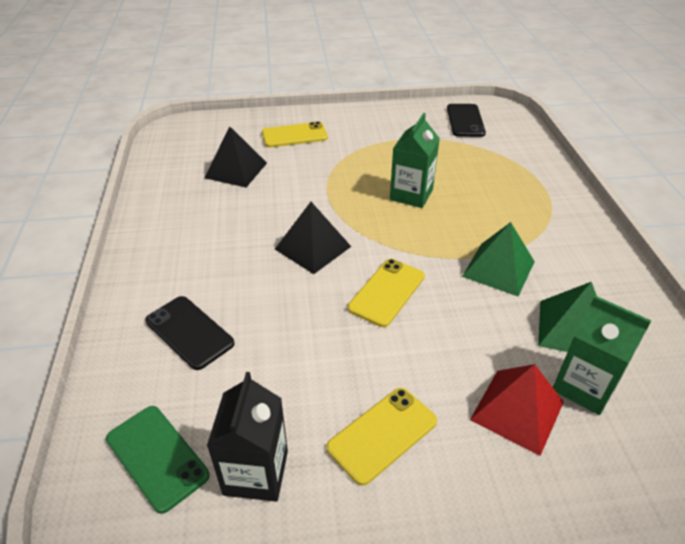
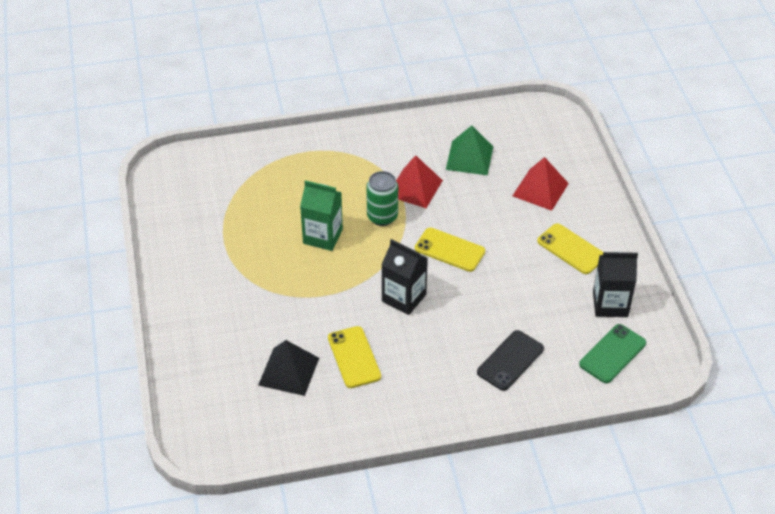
camera: 95 degrees left, 5 degrees up
(294, 135) = (218, 331): yellow phone -> yellow phone (354, 357)
(312, 247) = (404, 298): black pyramid -> black carton
(444, 238) = (382, 217): none -> green can
(465, 121) = (187, 195): black phone -> none
(498, 269) = (414, 187): green pyramid -> red pyramid
(584, 386) = (516, 159): green carton -> none

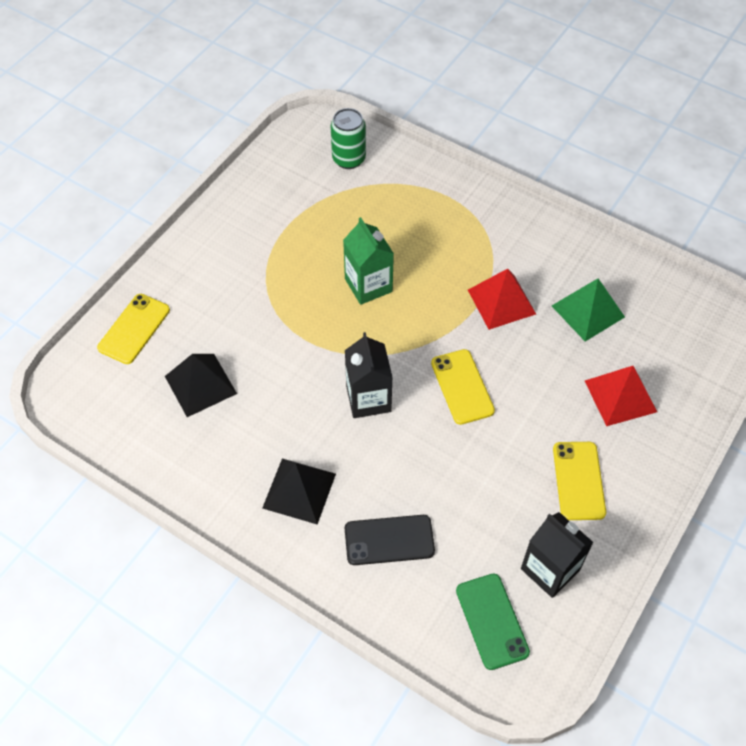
camera: 45 degrees right, 10 degrees up
(354, 357) = (264, 418): yellow phone -> yellow phone (134, 329)
(382, 217) = (440, 307): green can -> green can (349, 159)
(427, 378) = (299, 490): none -> black pyramid
(612, 354) = (492, 621): green phone -> green phone turned 75 degrees clockwise

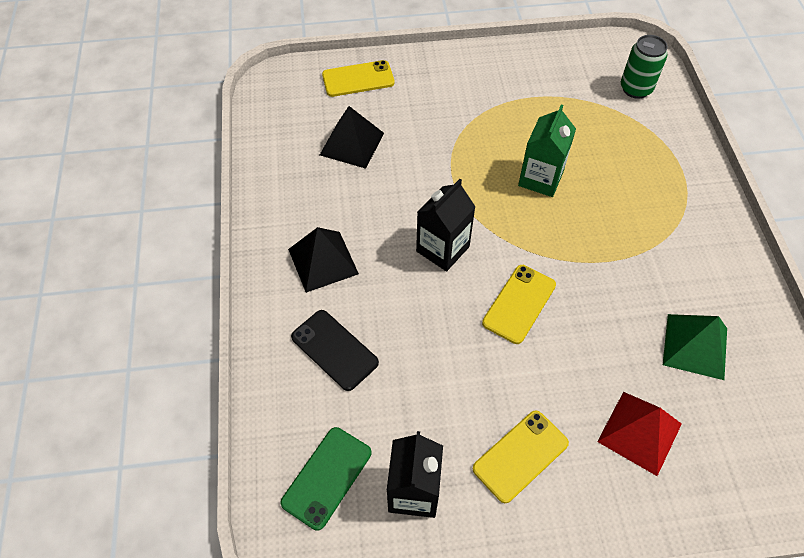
camera: 50 degrees right, 0 degrees up
(501, 301) = (629, 275): red pyramid -> none

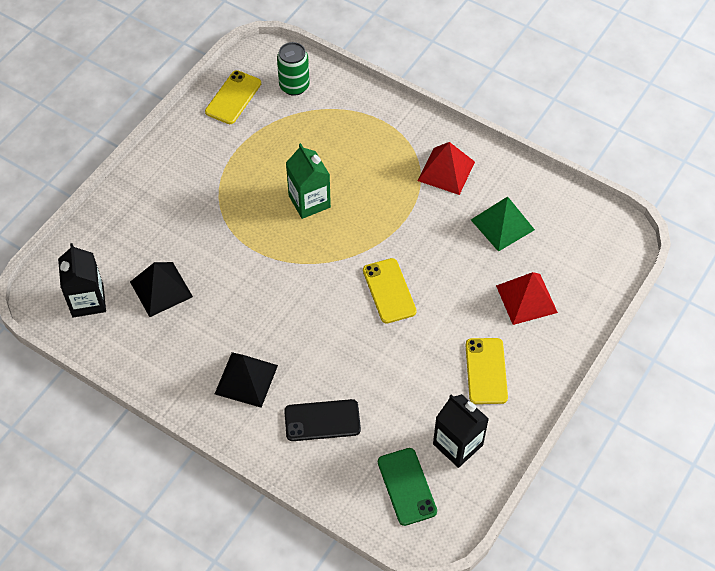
camera: 50 degrees left, 0 degrees up
(358, 79) = (102, 240): yellow phone -> yellow phone (233, 97)
(442, 249) = (307, 301): black carton -> black carton (88, 300)
(693, 255) = (446, 171): none -> red pyramid

